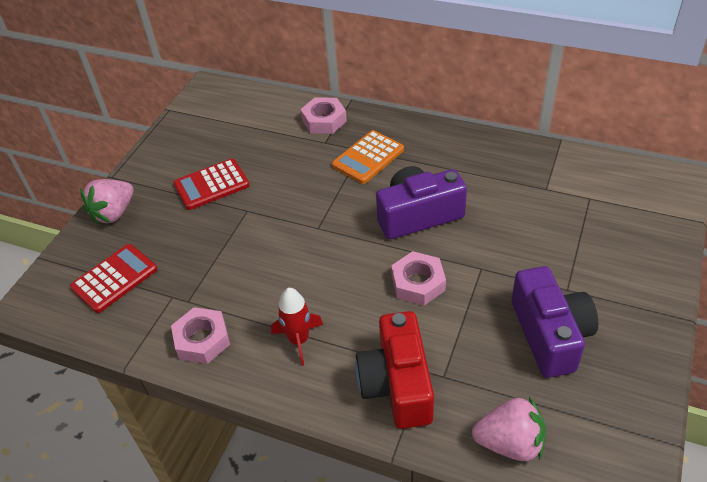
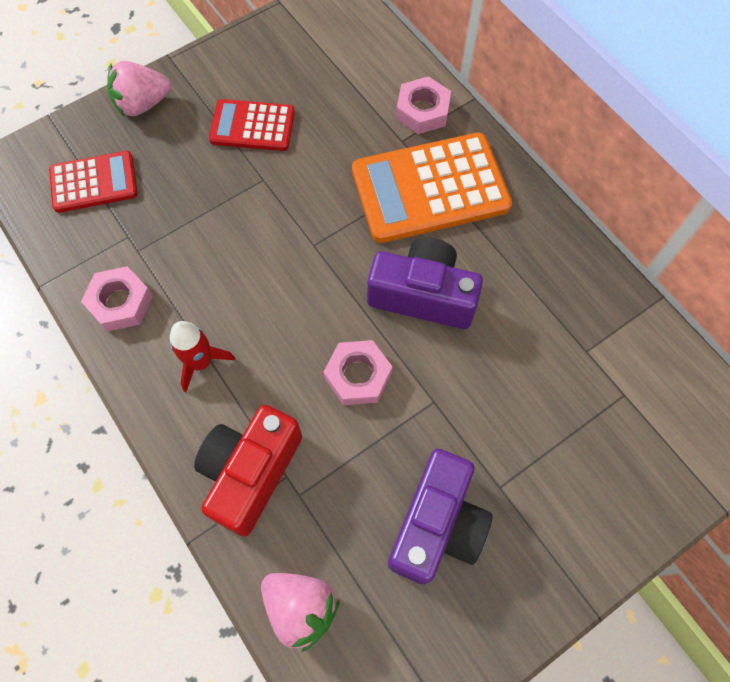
camera: 30 degrees right, 20 degrees up
(368, 158) = (430, 189): orange calculator -> orange calculator, size x1.72

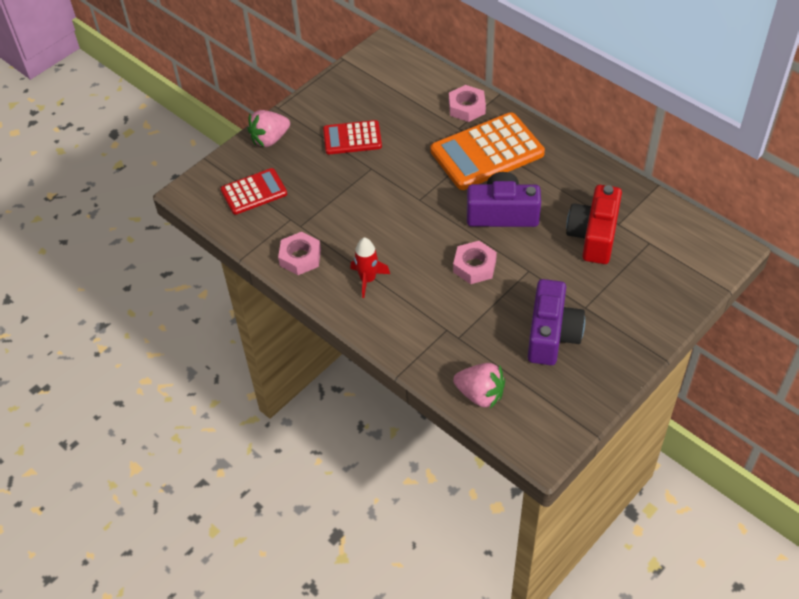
camera: 10 degrees left, 15 degrees down
(250, 472) = (422, 332): red camera -> red camera (593, 235)

